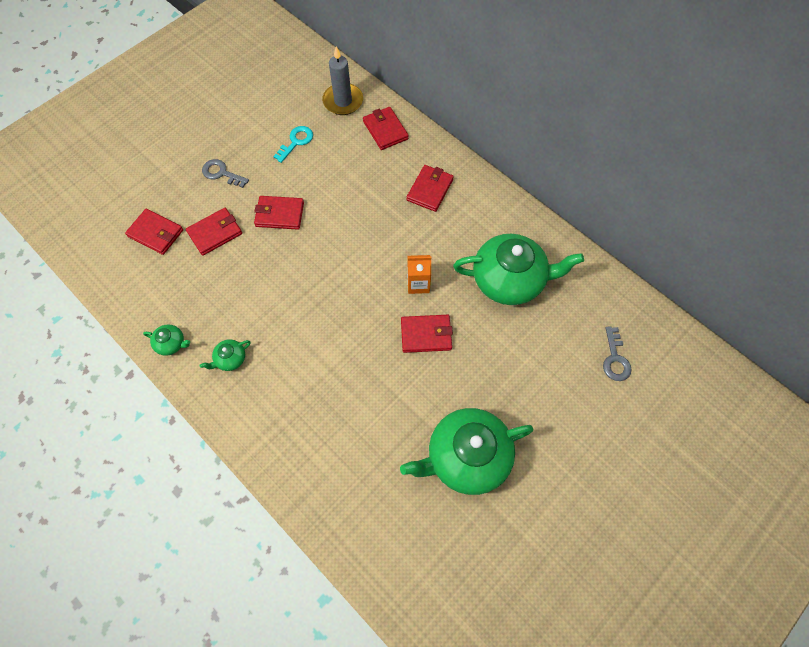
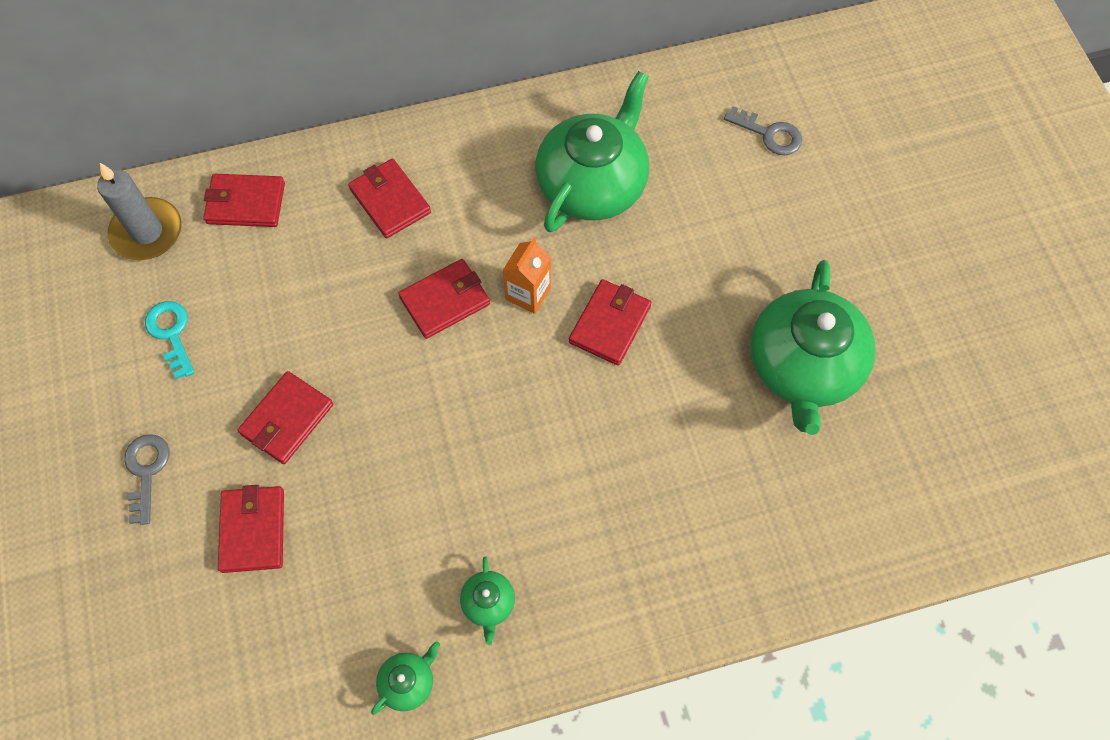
camera: 60 degrees left, 0 degrees up
(156, 233) = (187, 624): red wallet -> red wallet (445, 301)
(221, 173) = (146, 471): grey key -> grey key turned 120 degrees clockwise

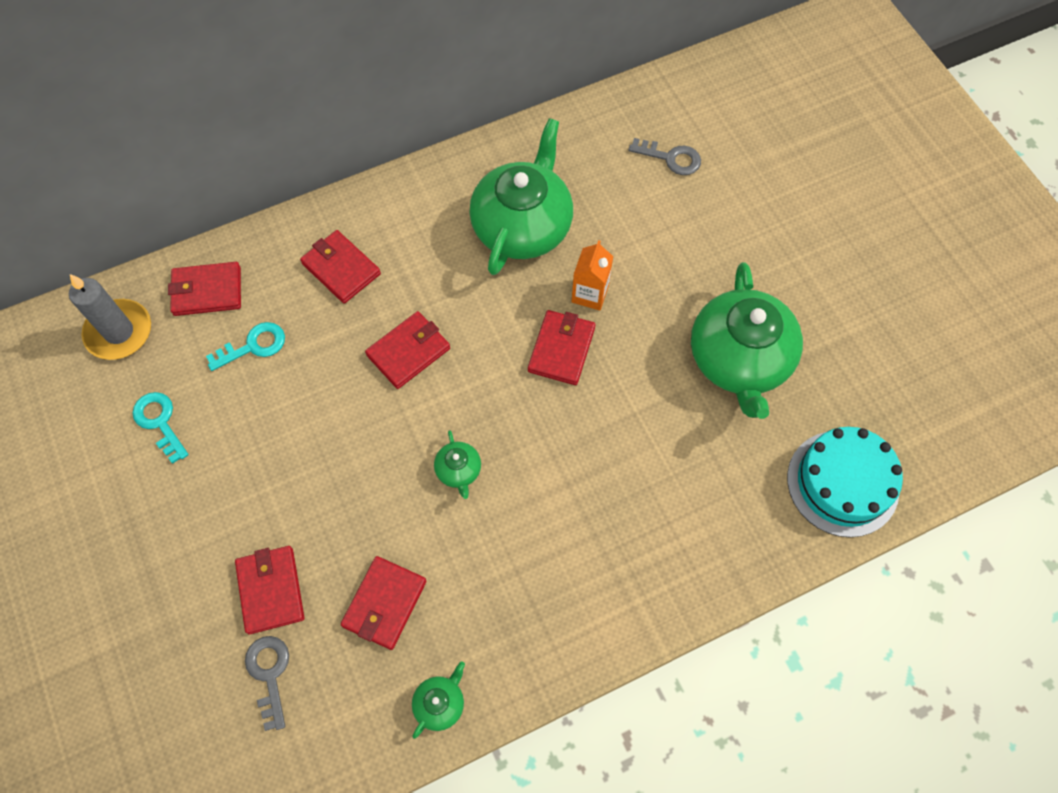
camera: 10 degrees left, 0 degrees up
(146, 471) = (160, 553): grey key -> grey key (269, 674)
(283, 268) = (253, 346): none -> turquoise key
(287, 419) = (283, 483): red wallet -> red wallet (384, 604)
(488, 603) = (499, 619): green teapot -> green teapot (458, 470)
(528, 293) = (483, 333): orange carton -> orange carton (590, 294)
(893, 521) = (842, 483): none -> turquoise cake

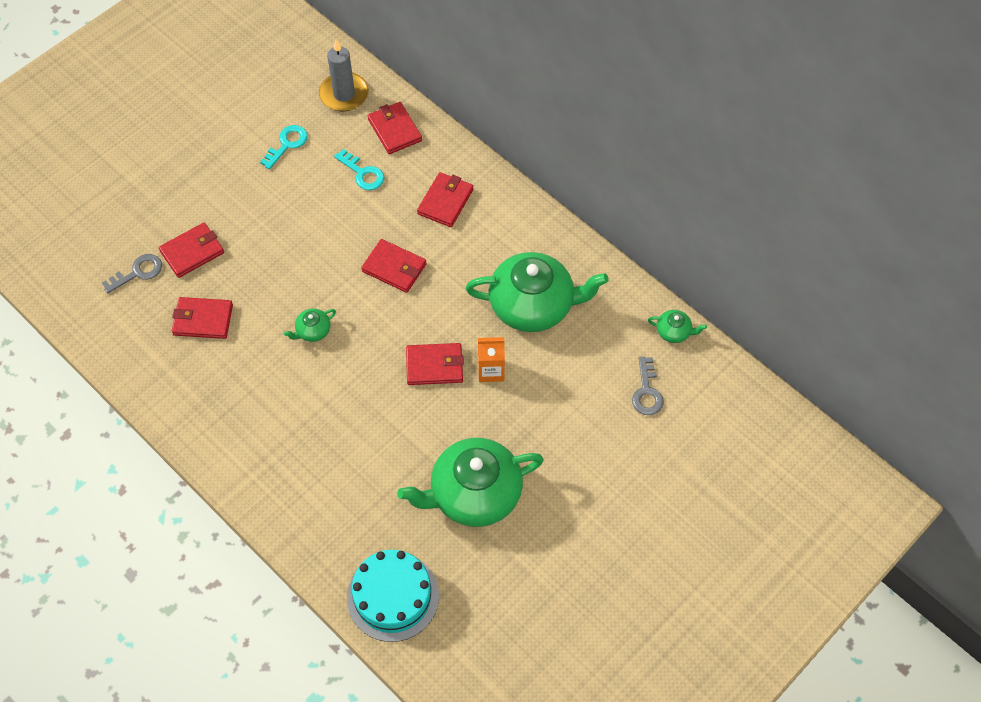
camera: 70 degrees right, 5 degrees down
(440, 703) = (146, 375): green teapot -> green teapot (674, 332)

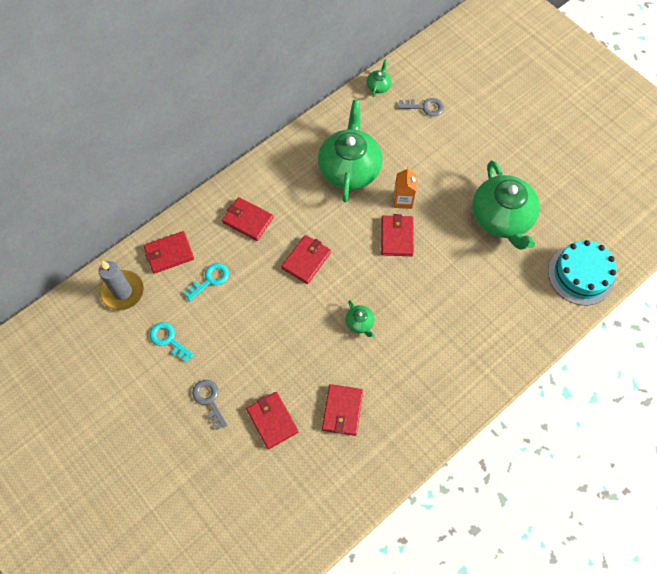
camera: 85 degrees left, 5 degrees up
(138, 272) = (288, 468): grey key -> grey key (209, 400)

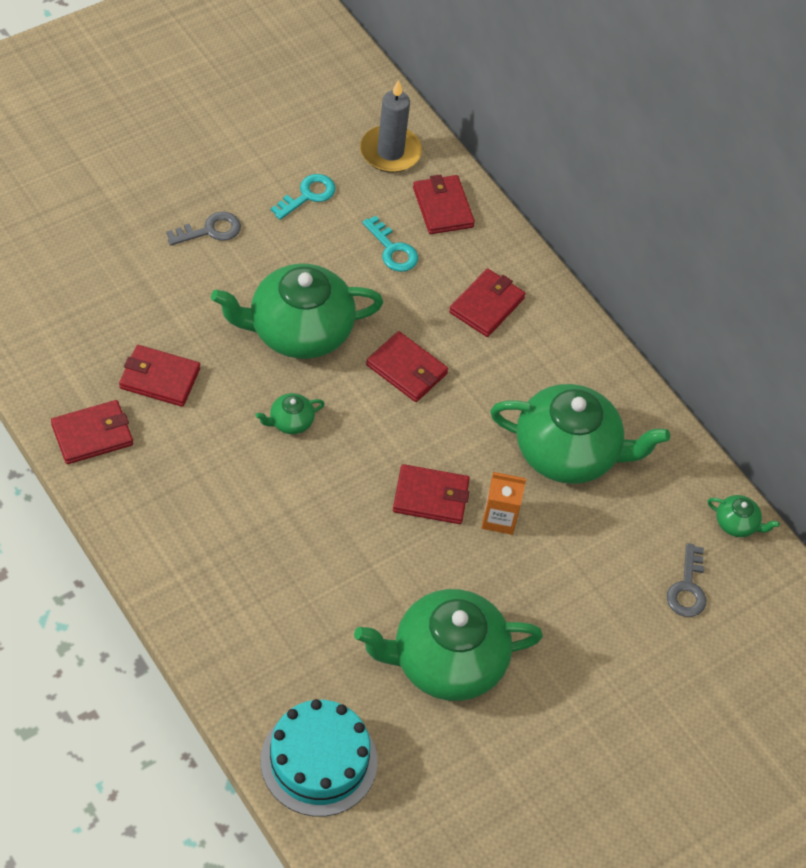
camera: 90 degrees right, 10 degrees down
(272, 420) = (165, 296): red wallet -> red wallet (92, 435)
(287, 328) = (298, 331): none -> green teapot

